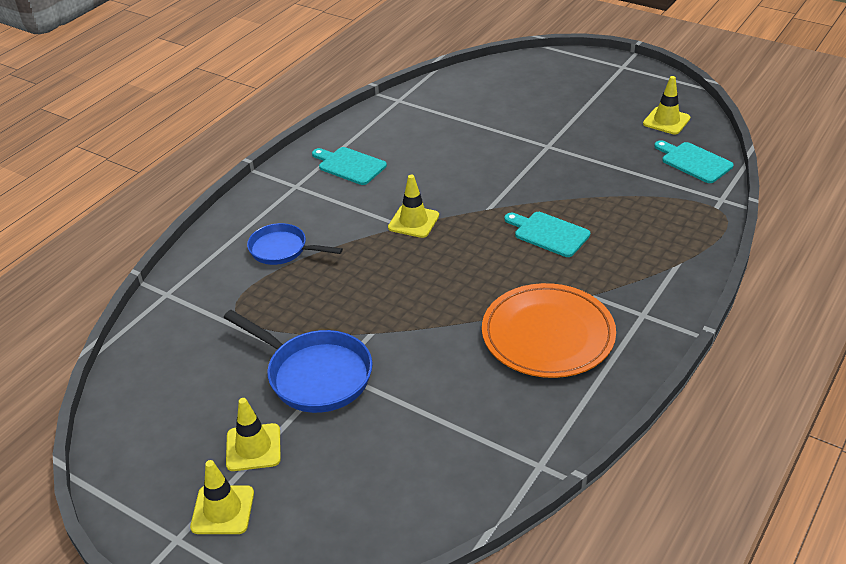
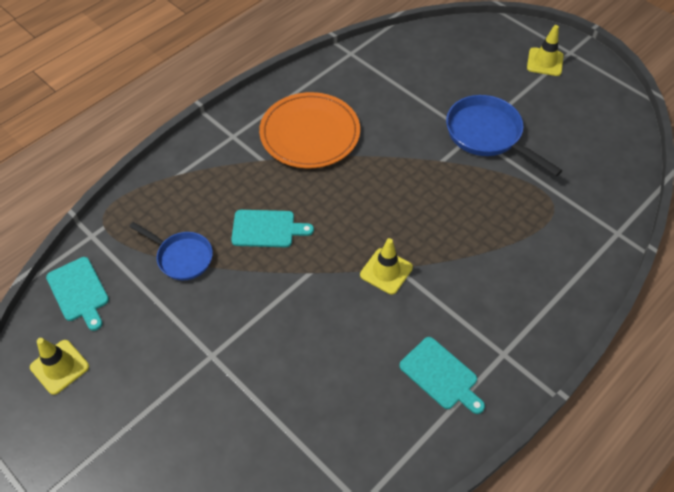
camera: 170 degrees left, 15 degrees up
(253, 447) = (529, 93): yellow traffic cone -> none
(282, 250) = (515, 262): blue pan -> blue pan (182, 257)
(548, 233) = (267, 229): turquoise cutting board -> turquoise cutting board turned 45 degrees counterclockwise

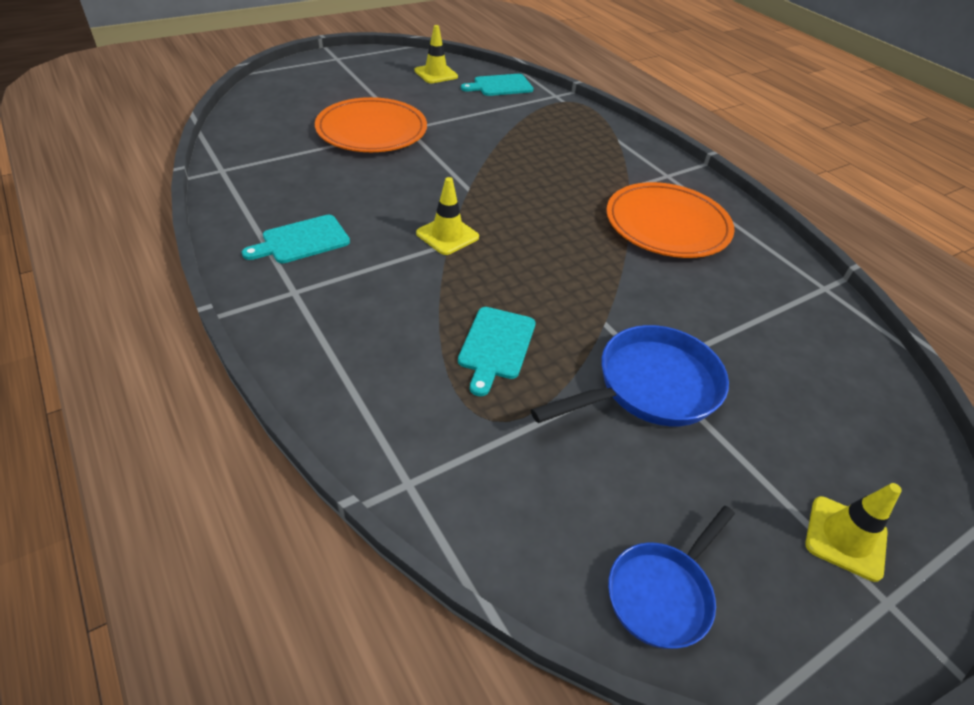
camera: 100 degrees right, 10 degrees down
(182, 257) = (516, 129): blue pan -> blue pan (662, 593)
(227, 389) = (372, 130): none -> orange plate
(267, 229) = (533, 174): turquoise cutting board -> turquoise cutting board (496, 346)

